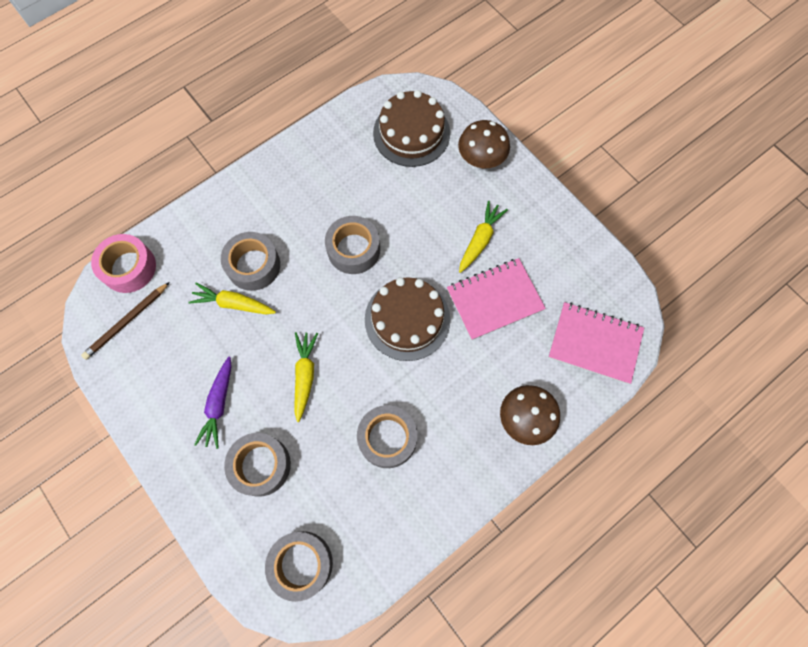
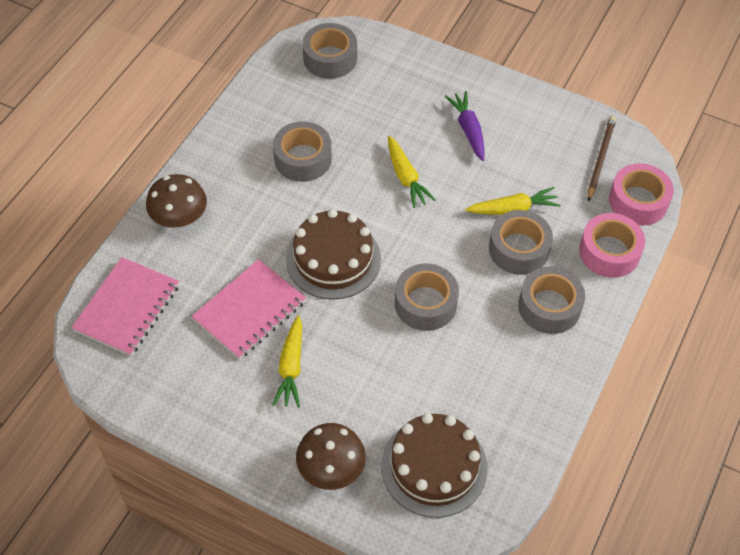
camera: 155 degrees right, 15 degrees down
(186, 234) = (609, 252): none -> pink tape
(261, 465) = (402, 103): grey tape -> grey tape (549, 306)
(594, 343) = (127, 308): pink notebook -> pink notebook turned 60 degrees counterclockwise

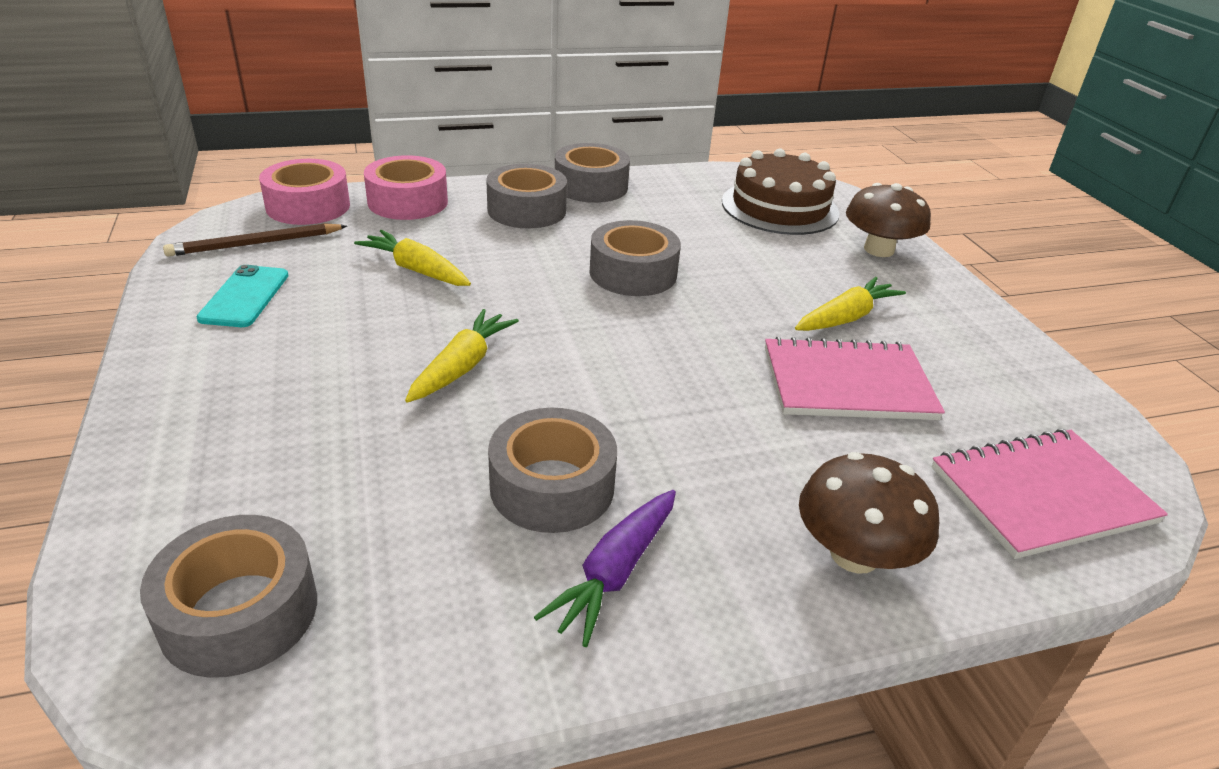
camera: 135 degrees left, 20 degrees down
(333, 259) = (677, 360): brown cake -> none
(468, 130) = (299, 353): purple carrot -> purple carrot (615, 572)
(518, 249) = (474, 247): grey tape -> grey tape (591, 186)
(540, 132) = (245, 297): none -> turquoise phone

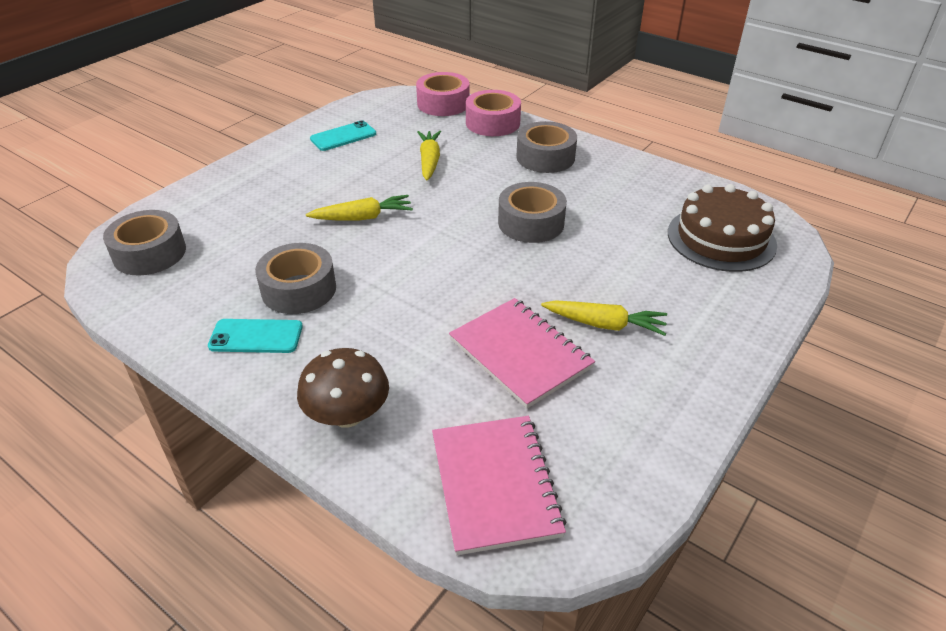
camera: 55 degrees right, 5 degrees up
(255, 244) = (389, 113): brown pencil -> none
(591, 186) = (613, 161): grey tape -> none
(615, 572) = (256, 336): purple carrot -> turquoise phone
(878, 250) = (734, 305): brown mushroom -> none
(1041, 495) = (495, 484): pink notebook -> pink notebook turned 45 degrees clockwise

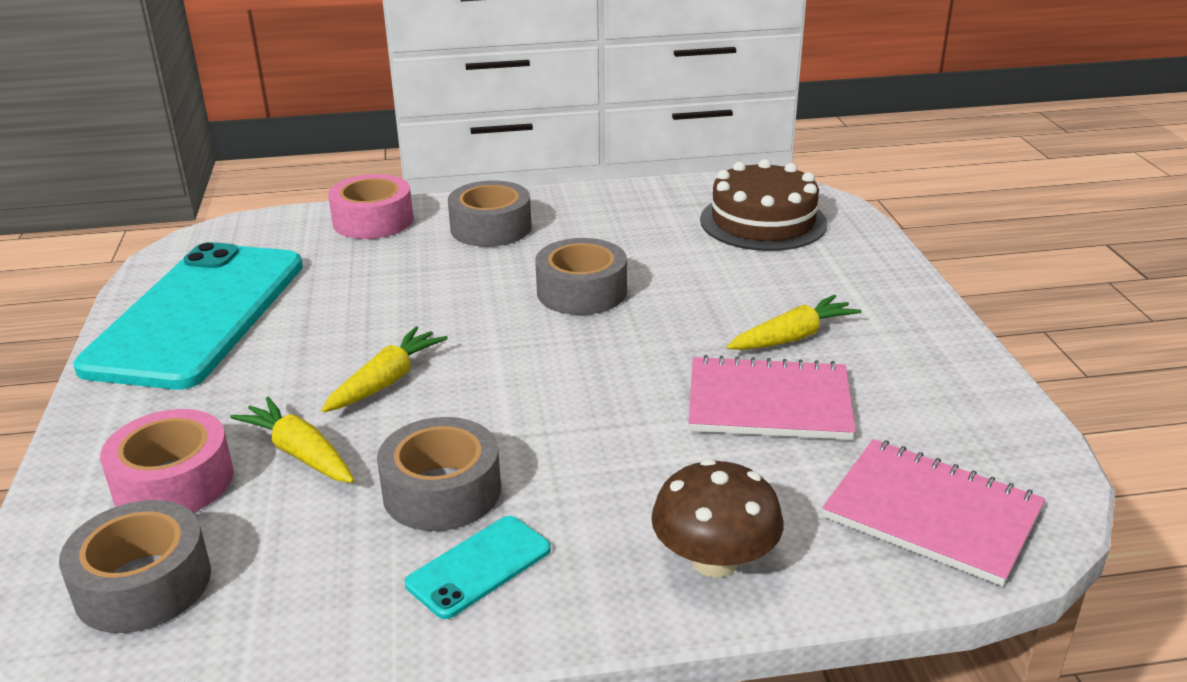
camera: 45 degrees left, 10 degrees down
(343, 136) = (198, 314): turquoise phone -> turquoise phone, size x2.48
(429, 161) = (365, 289): yellow carrot -> yellow carrot (300, 453)
(443, 104) = (275, 226): pink tape -> pink tape (173, 481)

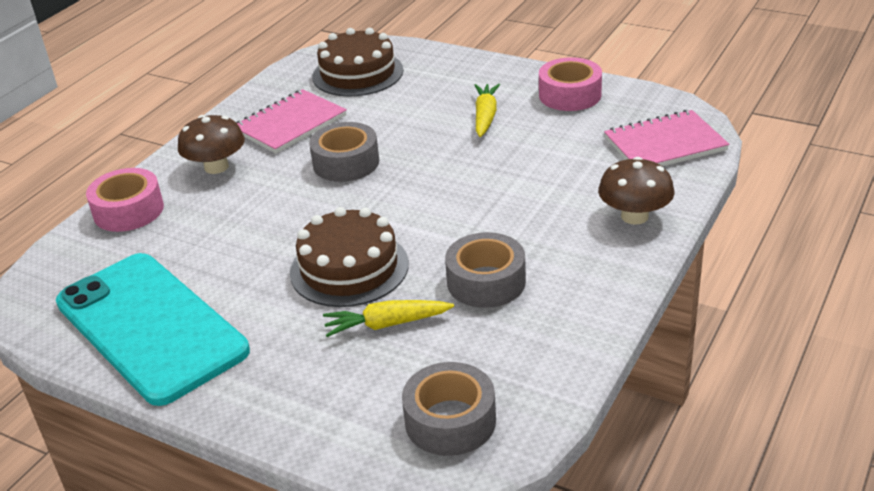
camera: 50 degrees left, 5 degrees up
(173, 481) = (356, 385): pink tape -> pink tape (570, 95)
(386, 381) = (349, 268): yellow carrot -> brown cake
(479, 566) = (564, 290): turquoise phone -> none
(491, 228) = (216, 167): grey tape -> brown mushroom
(769, 402) = (533, 149): pink notebook -> pink notebook (290, 124)

